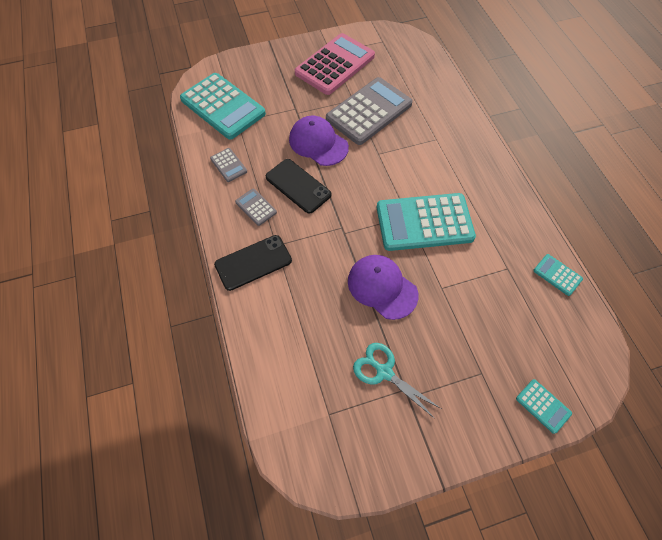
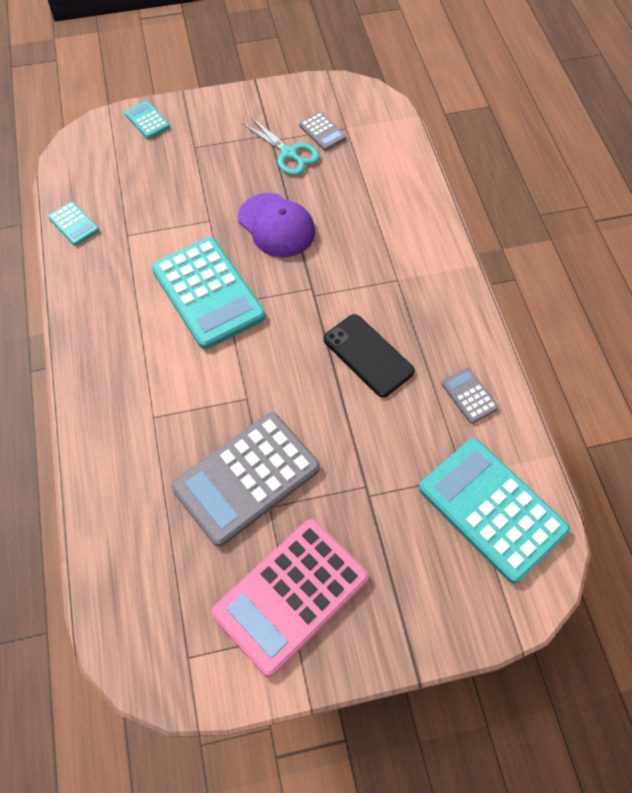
camera: 175 degrees left, 0 degrees up
(253, 263) = (424, 261): black phone -> none
(256, 207) = (425, 329): grey calculator -> grey calculator (322, 132)
(318, 143) = (335, 423): purple cap -> none
(424, 223) = (208, 293): turquoise calculator -> turquoise calculator turned 60 degrees clockwise

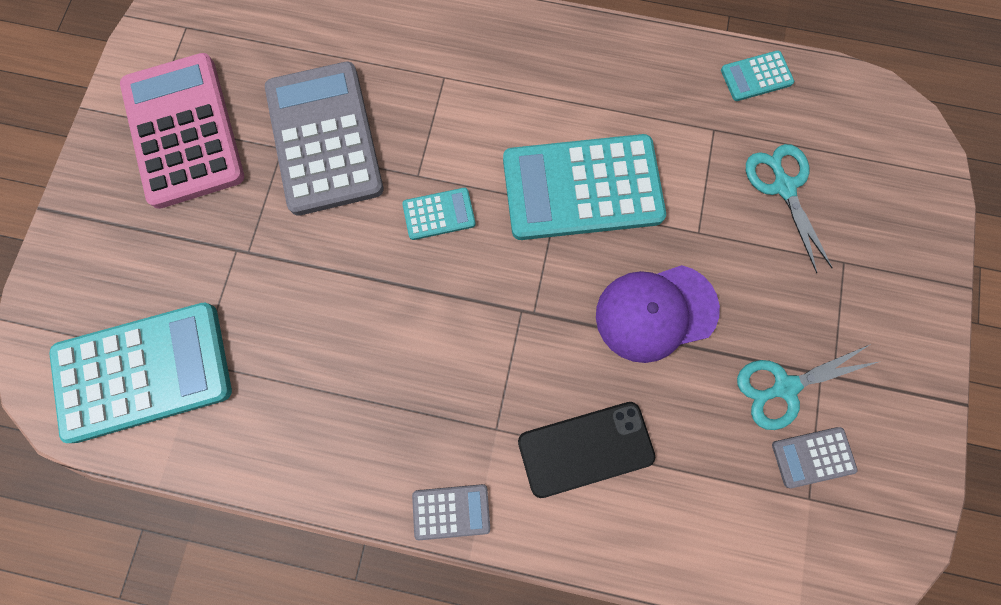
camera: 115 degrees right, 15 degrees up
(147, 120) = (919, 218): turquoise calculator -> turquoise calculator (439, 214)
(155, 187) = (783, 187): none -> turquoise scissors
(368, 355) = (403, 334): black phone -> black phone (585, 449)
(469, 396) = (286, 427): grey calculator -> grey calculator (451, 511)

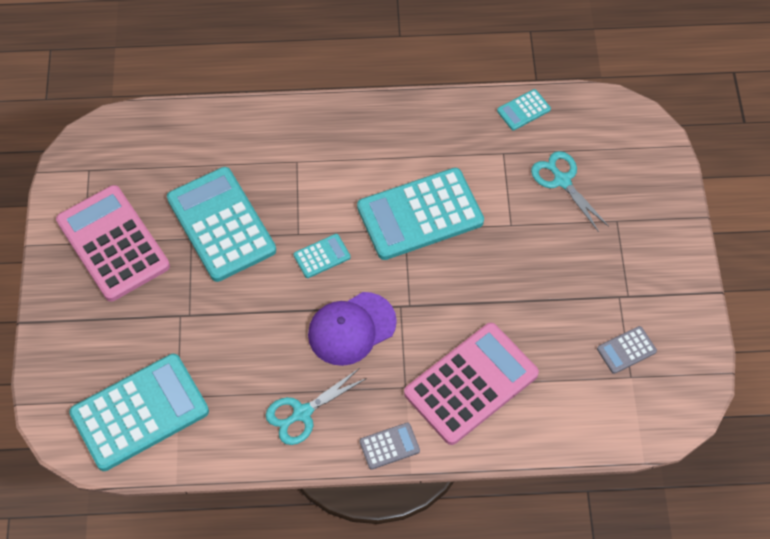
camera: 15 degrees left, 15 degrees down
(324, 139) = (221, 225): grey calculator -> turquoise calculator
(585, 449) = (471, 383): black phone -> pink calculator
(655, 312) = (495, 284): purple cap -> purple cap (351, 329)
(784, 387) = (596, 311): turquoise scissors -> turquoise scissors (302, 413)

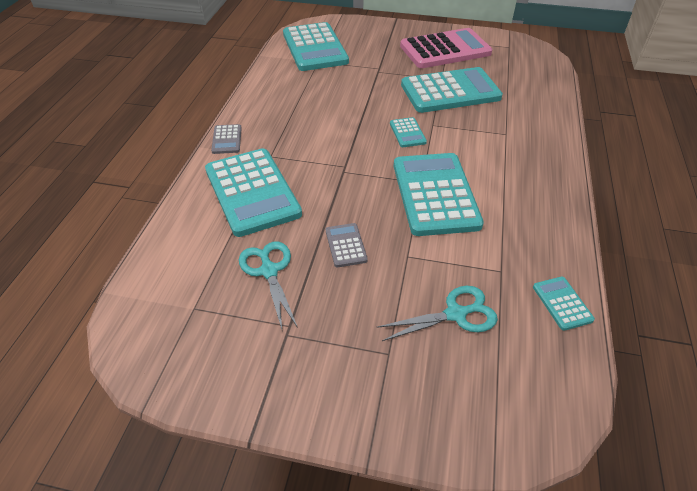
camera: 105 degrees right, 15 degrees down
(302, 413) = (277, 105): turquoise scissors -> turquoise scissors (269, 271)
(351, 329) = (335, 137): purple cap -> none
(471, 383) = (252, 192): pink calculator -> turquoise calculator
(626, 350) = (224, 313): grey calculator -> grey calculator (345, 245)

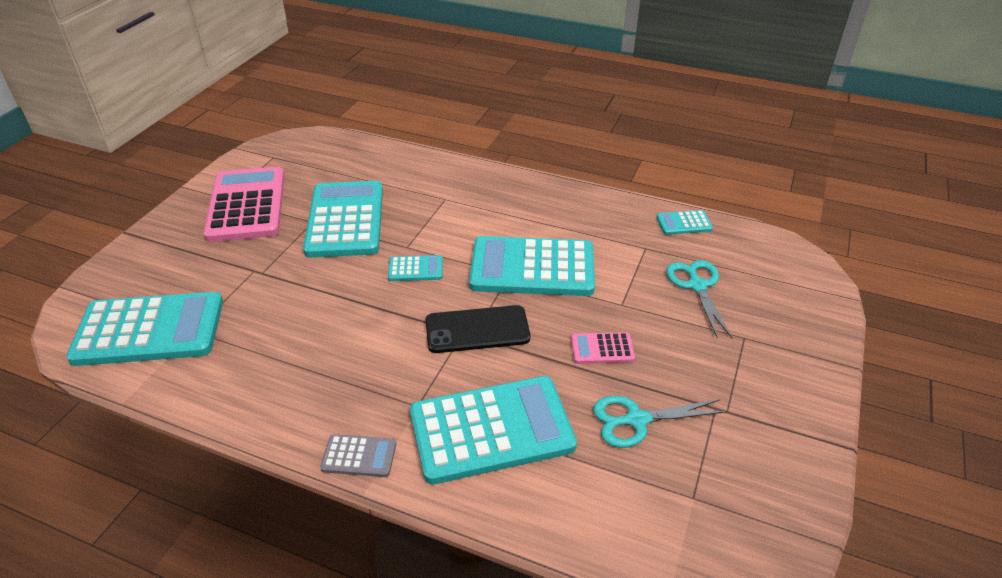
camera: 80 degrees left, 5 degrees down
(345, 245) = (602, 349): grey calculator -> pink calculator
(350, 173) = (477, 329): none -> black phone

